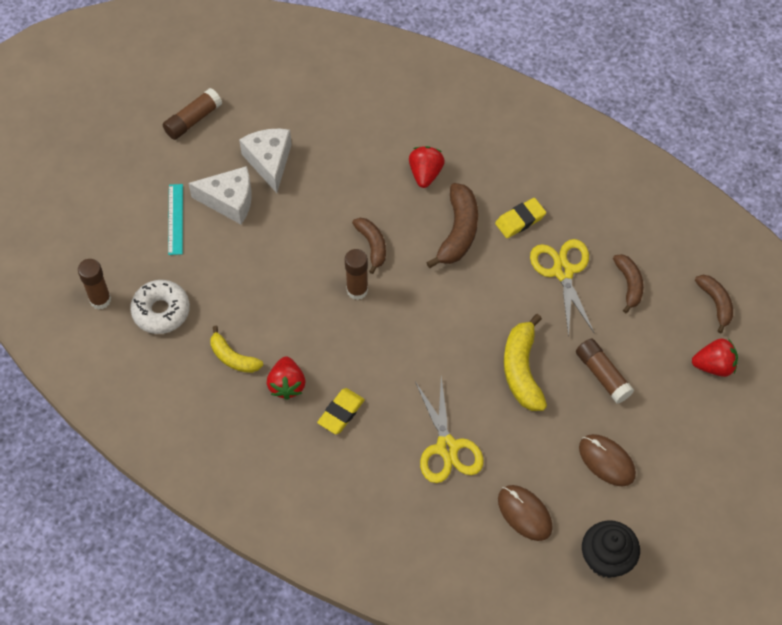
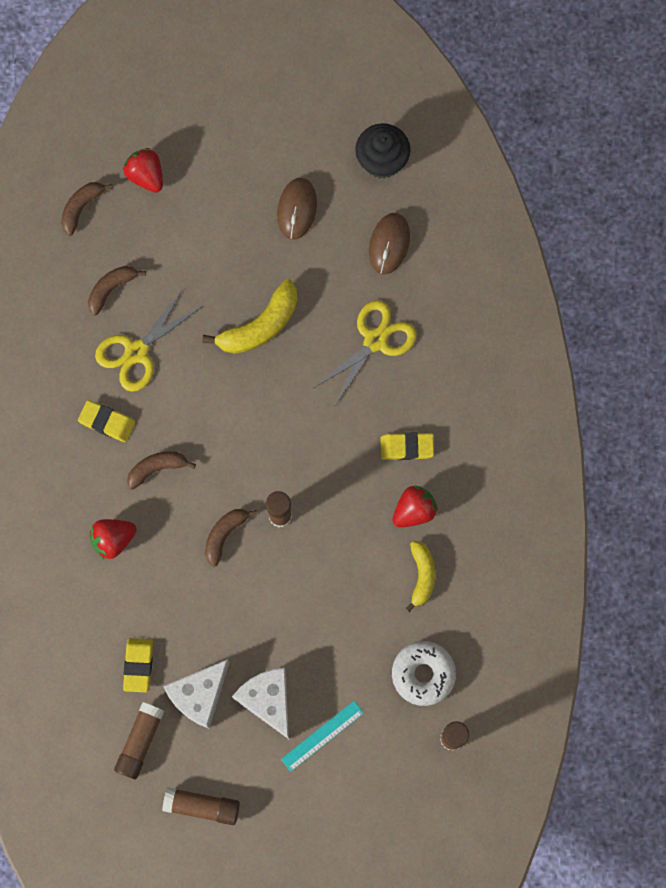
camera: 125 degrees left, 15 degrees up
(321, 138) = (138, 665): none -> yellow eraser
(458, 231) = (157, 468): brown banana -> brown banana, size x0.64
(602, 375) = (218, 259): brown glue stick -> brown glue stick (140, 742)

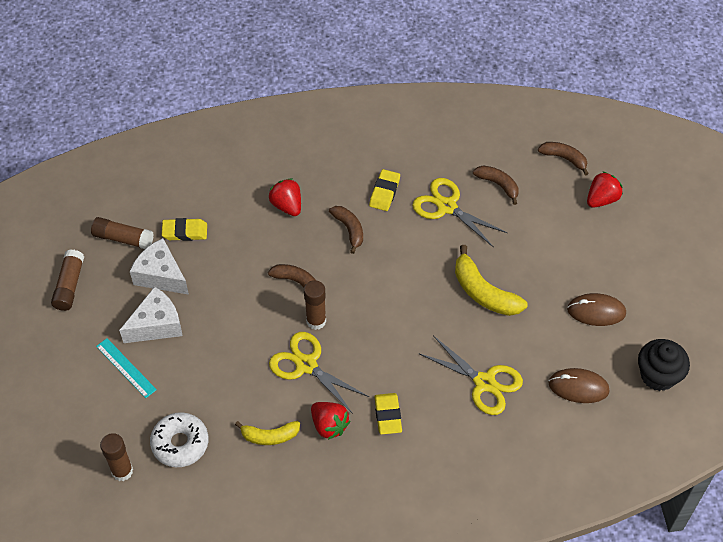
camera: 85 degrees right, 20 degrees down
(336, 530) = (306, 365): none -> yellow scissors

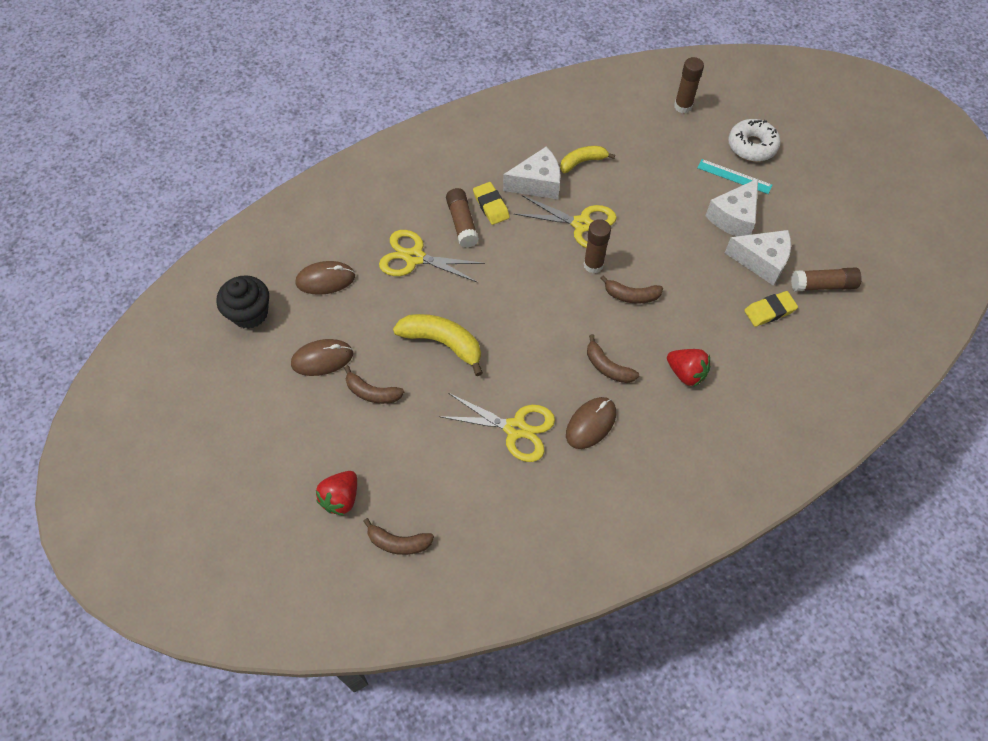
camera: 160 degrees right, 5 degrees up
(69, 285) = (836, 227): brown glue stick -> brown glue stick (462, 223)
(180, 443) = (651, 136): white donut -> white donut (752, 146)
(329, 425) = (537, 184): red strawberry -> white cheese
(384, 192) = (591, 424): yellow eraser -> brown mouse
(498, 185) = (467, 477): brown banana -> brown banana (372, 392)

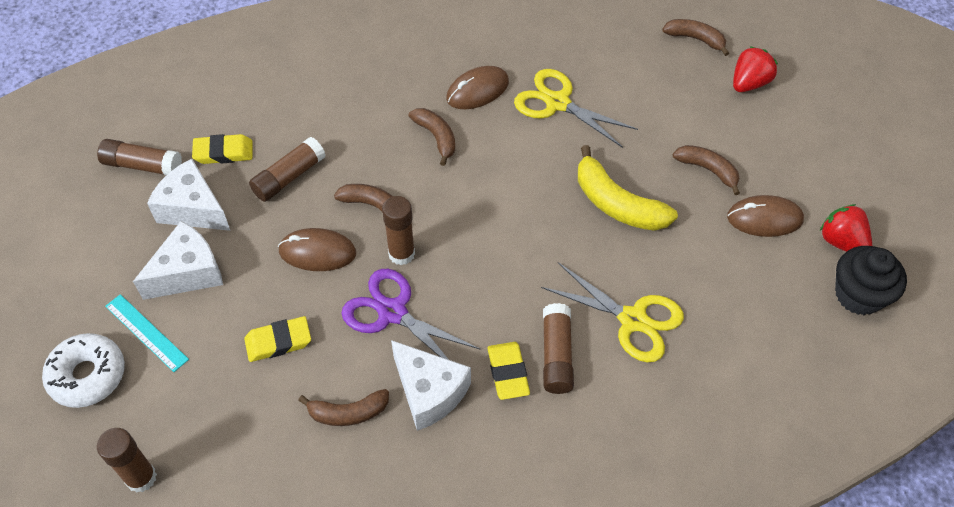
camera: 165 degrees left, 5 degrees down
(325, 279) = (757, 317): brown mouse -> brown mouse (317, 252)
(537, 184) = (429, 392): white cheese -> white cheese turned 135 degrees counterclockwise
(582, 162) = (348, 413): yellow banana -> brown banana
(582, 224) = (392, 312): yellow scissors -> purple scissors
(647, 190) = (278, 342): none -> yellow eraser
(686, 373) = (355, 113): red strawberry -> red strawberry (841, 242)
(706, 303) = (289, 177): none -> brown glue stick

